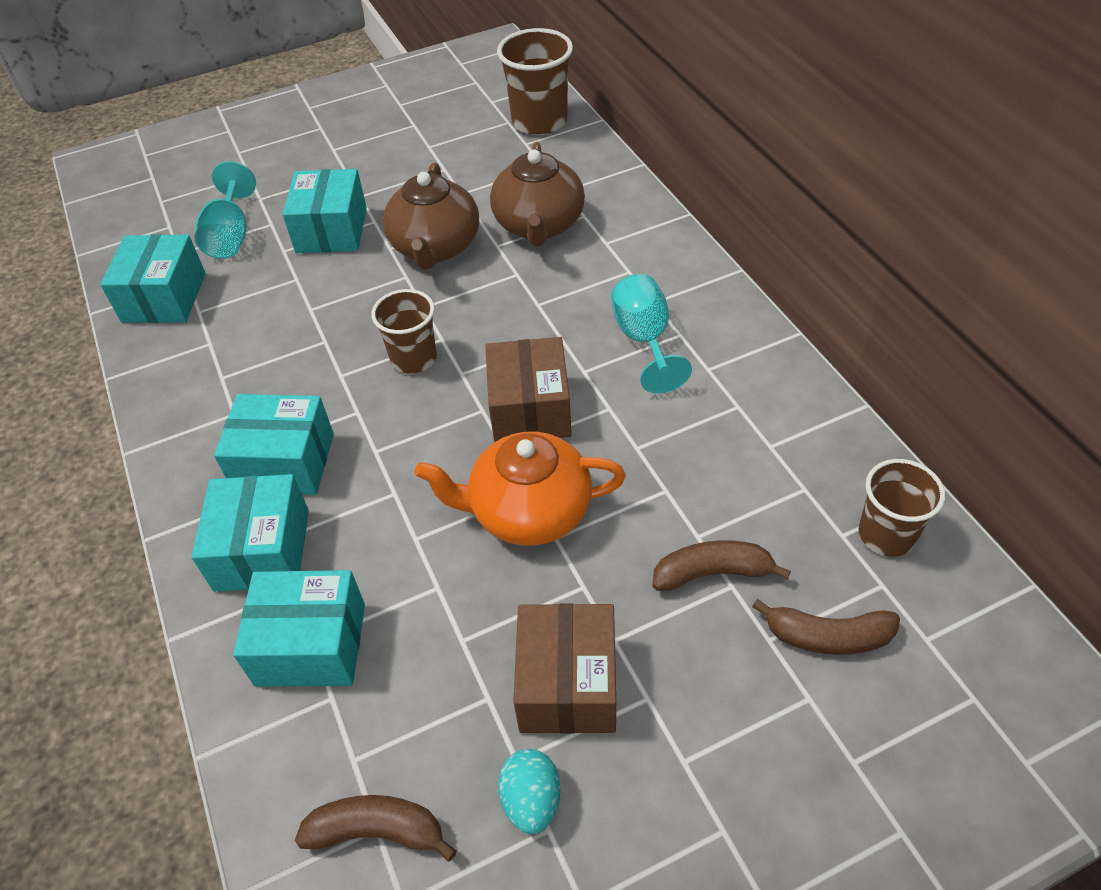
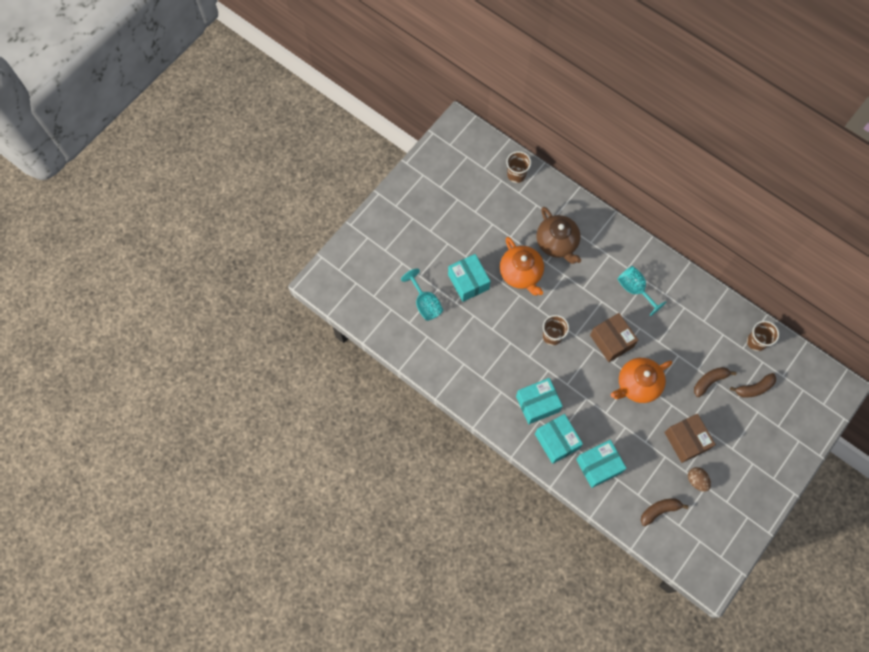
camera: 30 degrees left, 20 degrees up
(164, 297) = (424, 349): turquoise box -> none
(435, 247) = (521, 273): brown teapot -> orange teapot
(531, 800) = (696, 481): turquoise egg -> brown egg
(539, 121) = (516, 175): brown cup -> brown cup, size x0.67

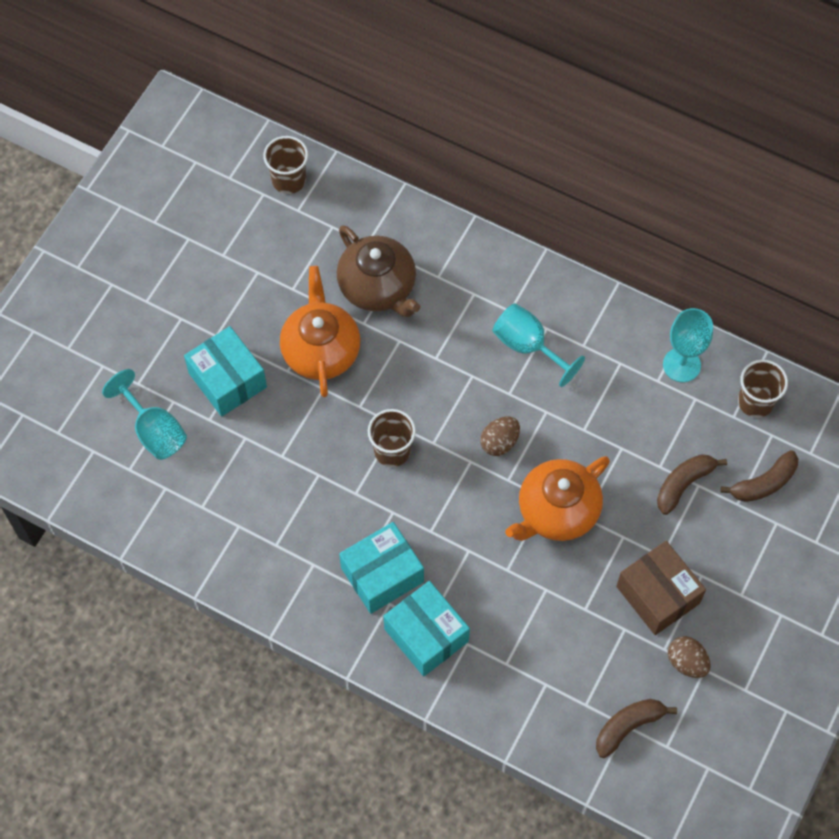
camera: 10 degrees left, 5 degrees down
(521, 273) = (321, 350): orange teapot -> orange teapot turned 150 degrees counterclockwise
(598, 466) = (508, 666): turquoise box -> none
(611, 341) = (499, 442): brown box -> brown egg
(718, 314) = (681, 365): none -> turquoise goblet

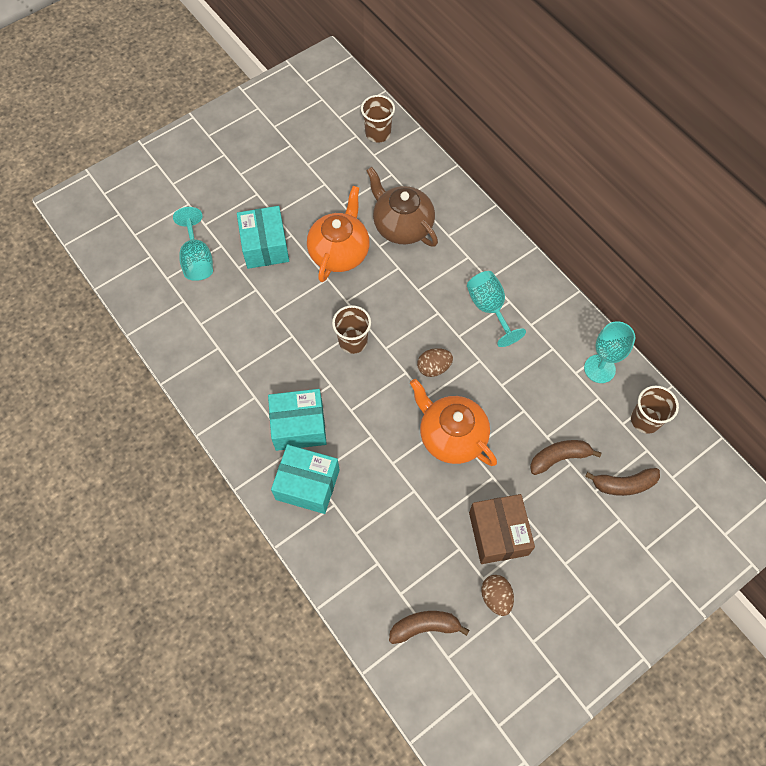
camera: 25 degrees right, 0 degrees up
(378, 287) = (402, 226): brown teapot -> brown teapot turned 150 degrees clockwise
(426, 635) = (307, 484): turquoise box -> turquoise box turned 60 degrees counterclockwise
(557, 511) = (451, 436): orange teapot -> orange teapot turned 60 degrees clockwise

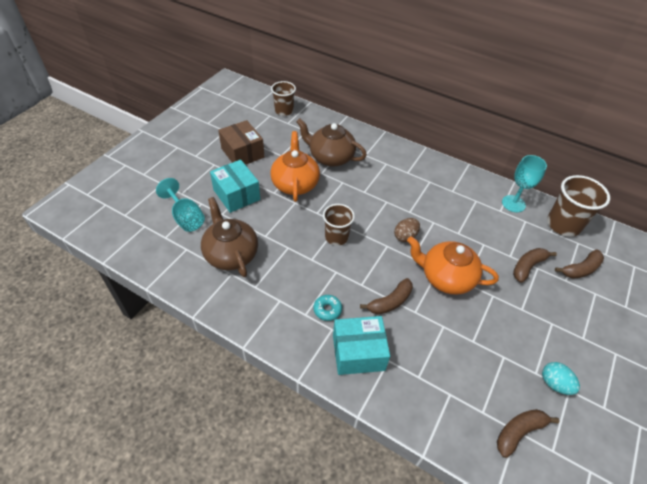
camera: 25 degrees left, 15 degrees down
(227, 323) = (231, 254): none -> brown teapot
(299, 426) = (327, 310): turquoise box -> turquoise donut
(371, 442) = (390, 302): none -> brown banana
(489, 308) = (419, 189): turquoise goblet -> none
(496, 597) = (554, 384): brown egg -> turquoise egg
(498, 533) = (524, 334): brown box -> brown box (242, 153)
(645, 420) = (563, 225): brown cup -> brown cup, size x1.50

